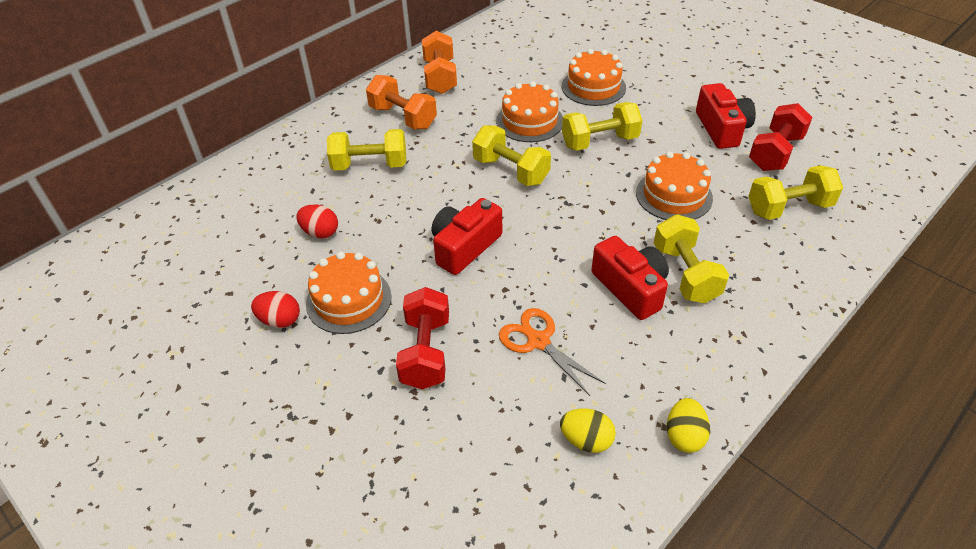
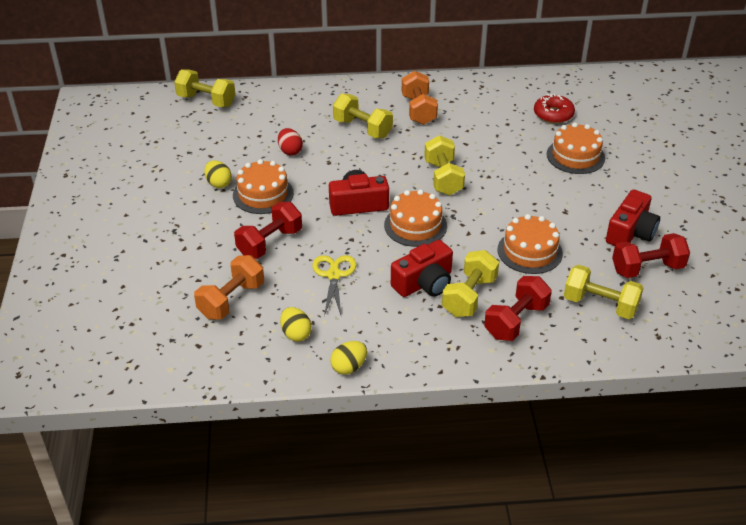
camera: 40 degrees right, 5 degrees down
(280, 320) = (218, 184): red egg -> yellow egg
(440, 77) = (476, 96): orange dumbbell -> orange dumbbell (231, 300)
(527, 60) = (553, 114): none -> red donut
(529, 121) = (497, 155): orange cake -> orange cake (415, 225)
(538, 341) = (334, 275): orange scissors -> yellow scissors
(599, 142) = (527, 192): yellow dumbbell -> yellow dumbbell (206, 101)
(630, 288) = (424, 283): red camera -> red camera turned 45 degrees clockwise
(752, 270) = (516, 321): none -> red dumbbell

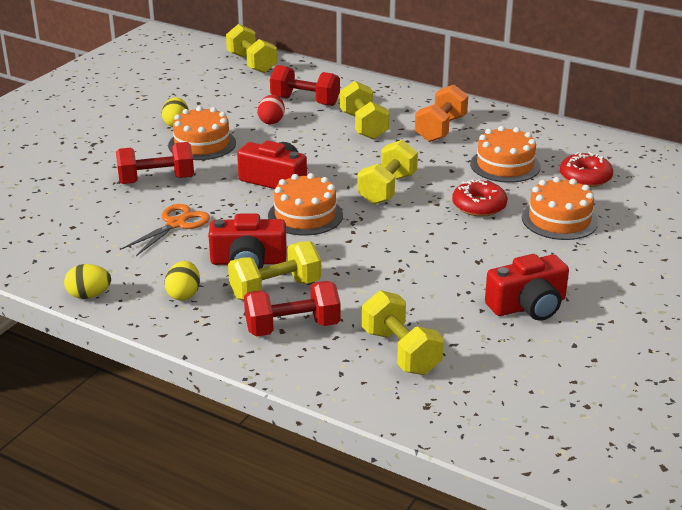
camera: 35 degrees right, 10 degrees down
(231, 300) = (66, 208): orange dumbbell -> none
(296, 334) = (82, 253): yellow egg -> yellow egg (184, 294)
(334, 275) = (176, 224): yellow scissors -> orange scissors
(516, 166) = (479, 206): none -> red donut
(529, 251) = (390, 278): orange cake -> orange cake (505, 165)
(647, 268) = (501, 343): red dumbbell -> red dumbbell (305, 101)

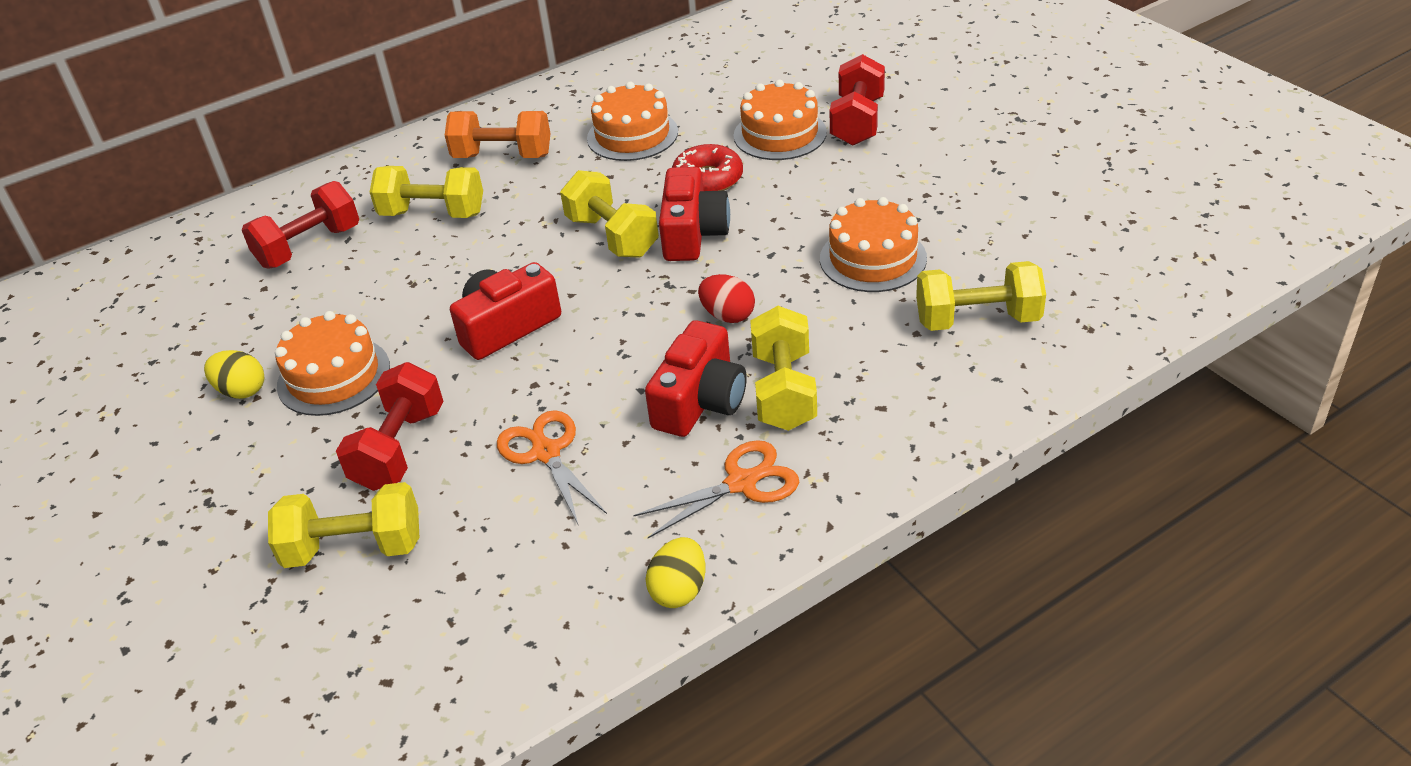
camera: 60 degrees left, 10 degrees up
(184, 294) = (741, 483): yellow egg -> orange scissors
(251, 63) = (132, 269): yellow dumbbell -> yellow dumbbell (354, 548)
(271, 121) = (335, 291): red egg -> red egg (728, 315)
(292, 327) = (880, 396): red dumbbell -> red dumbbell (857, 122)
(305, 215) = (621, 321): orange cake -> orange cake (873, 258)
(441, 129) = (502, 156): orange dumbbell -> orange dumbbell turned 45 degrees counterclockwise
(528, 305) = (936, 204): red camera -> red camera (692, 233)
(585, 177) = (705, 91): red donut -> none

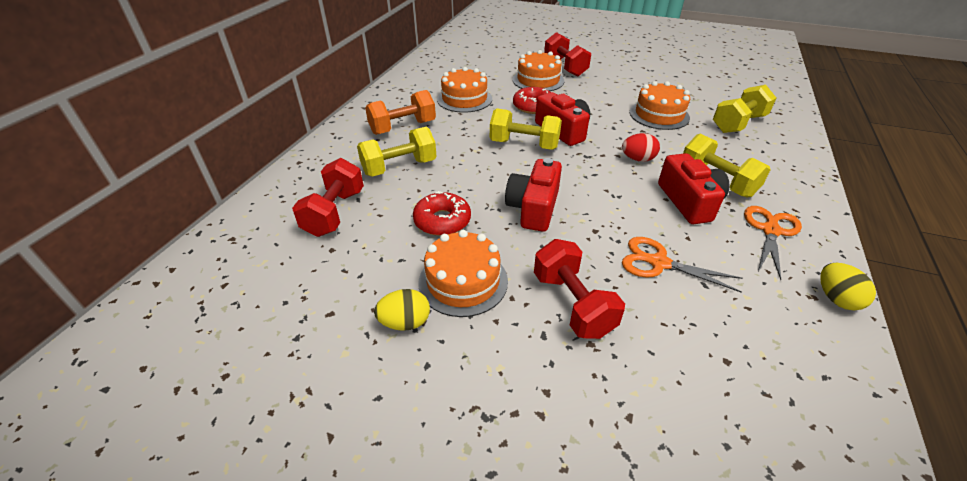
camera: 40 degrees left, 0 degrees up
(354, 548) = (640, 384): yellow dumbbell -> none
(395, 301) = (442, 221): none -> red donut

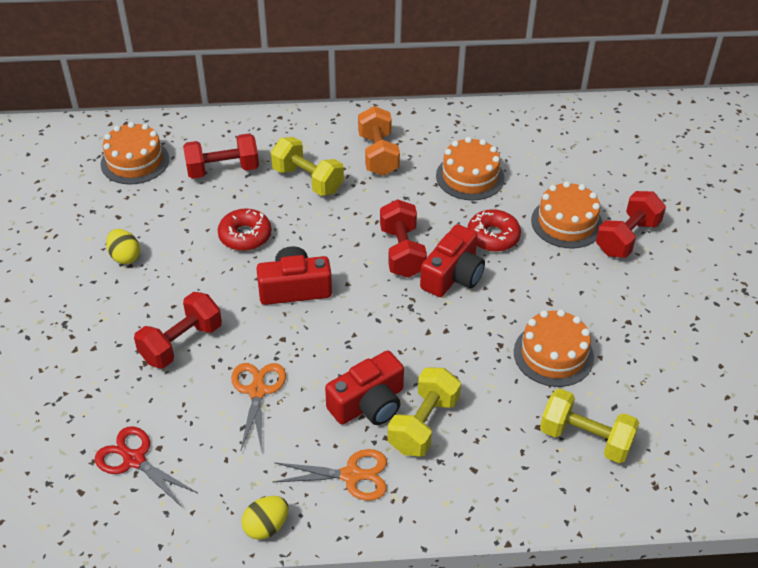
camera: 65 degrees right, 5 degrees up
(403, 127) = (378, 155): orange dumbbell -> orange dumbbell turned 45 degrees clockwise
(463, 281) = (178, 273): orange cake -> orange cake (135, 161)
(524, 144) = (402, 252): yellow dumbbell -> red dumbbell
(637, 159) = (429, 350): red egg -> none
(745, 390) = (134, 460): none -> red scissors

